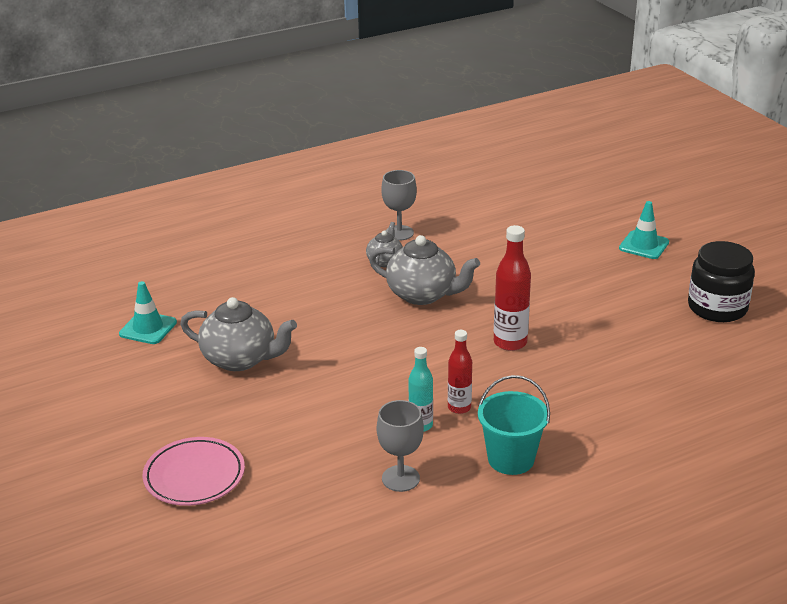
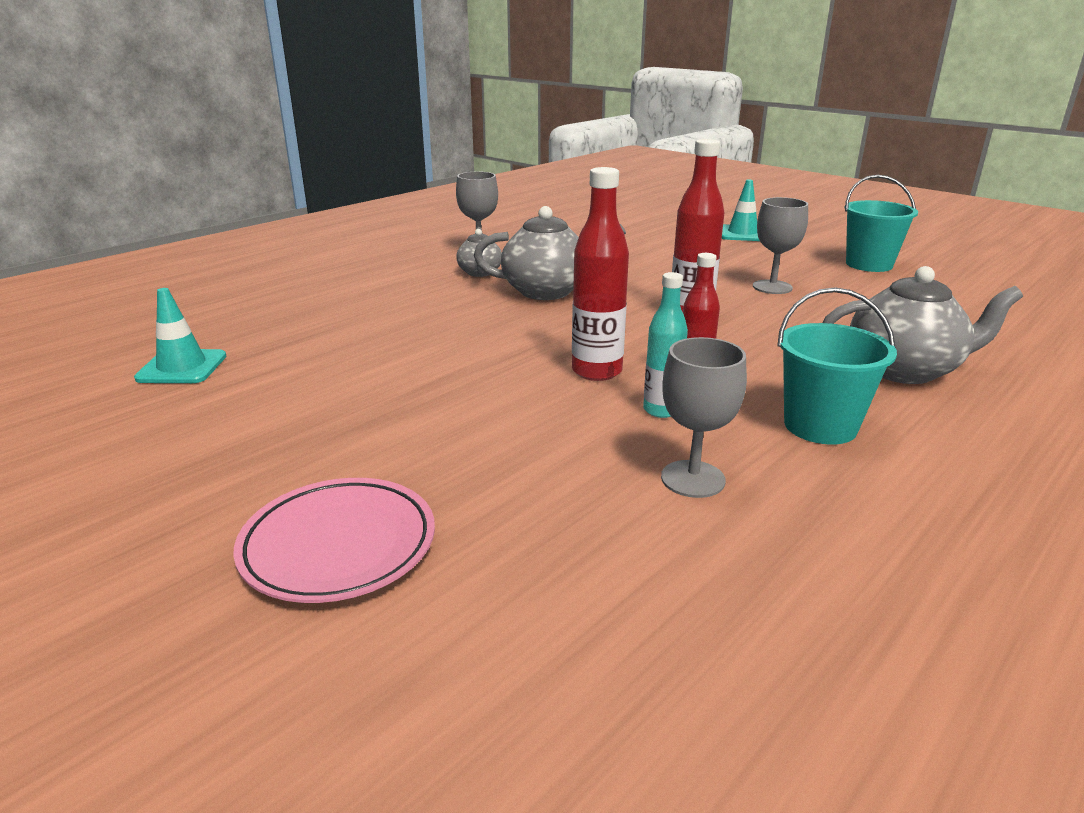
camera: 20 degrees left, 5 degrees down
(240, 359) = (344, 380): grey teapot -> grey teapot (904, 370)
(403, 384) = (596, 371): none -> red bottle
(604, 321) = (772, 287): none -> grey goblet
(717, 308) = (869, 264): black jar -> turquoise bucket

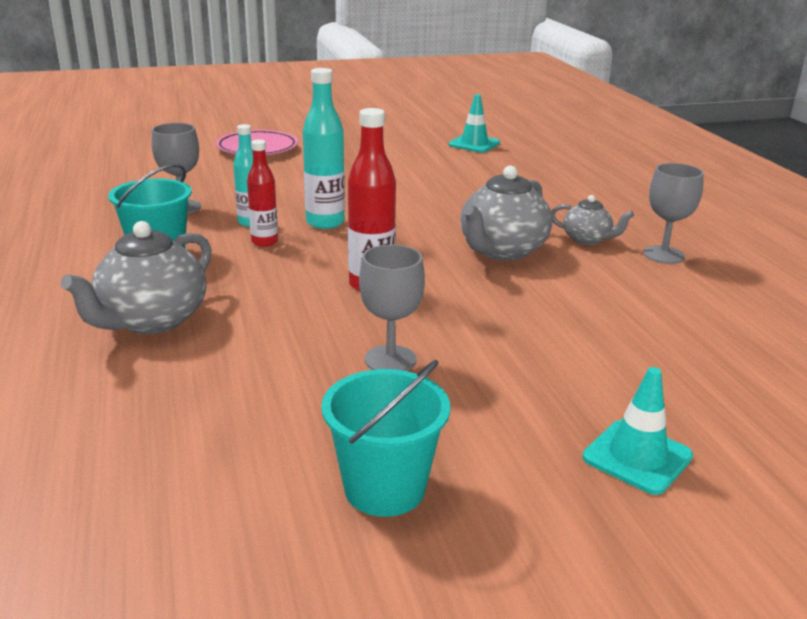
camera: 120 degrees right, 0 degrees up
(596, 371) = (325, 222): red bottle -> turquoise bottle

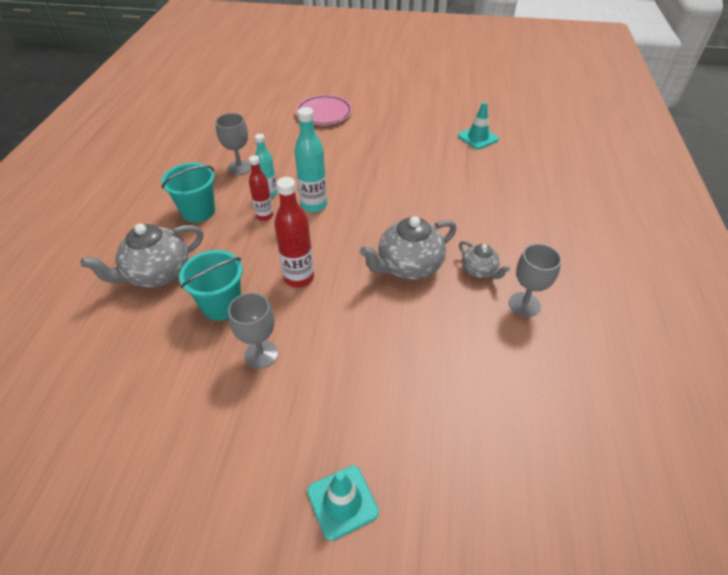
camera: 25 degrees right, 20 degrees up
(384, 488) = (181, 465): turquoise bucket -> turquoise bucket (221, 305)

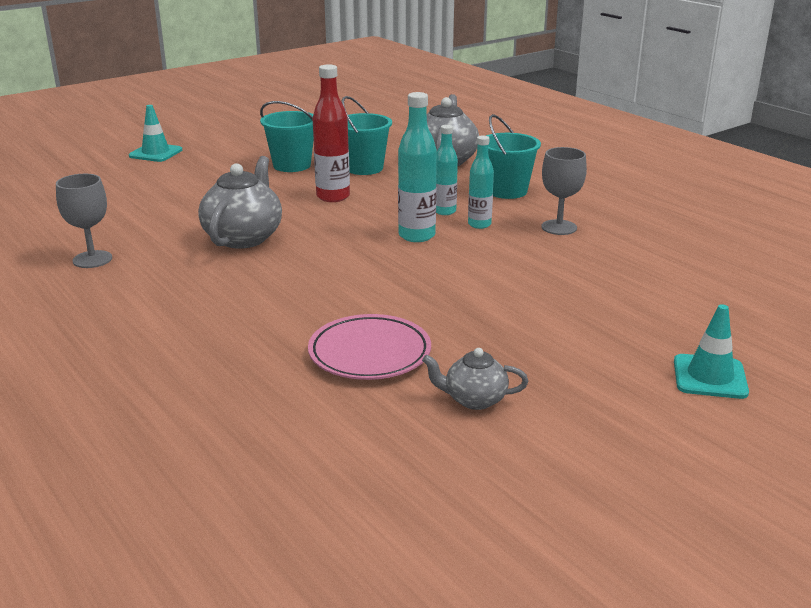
camera: 135 degrees right, 20 degrees down
(261, 354) = (292, 165): grey goblet -> turquoise bucket
(264, 216) = (444, 211): red bottle -> turquoise bottle
(324, 113) = (624, 322): pink plate -> pink plate (369, 353)
(478, 137) = (337, 409): turquoise traffic cone -> turquoise traffic cone (710, 377)
(479, 271) = (164, 262): grey teapot -> grey teapot (474, 399)

